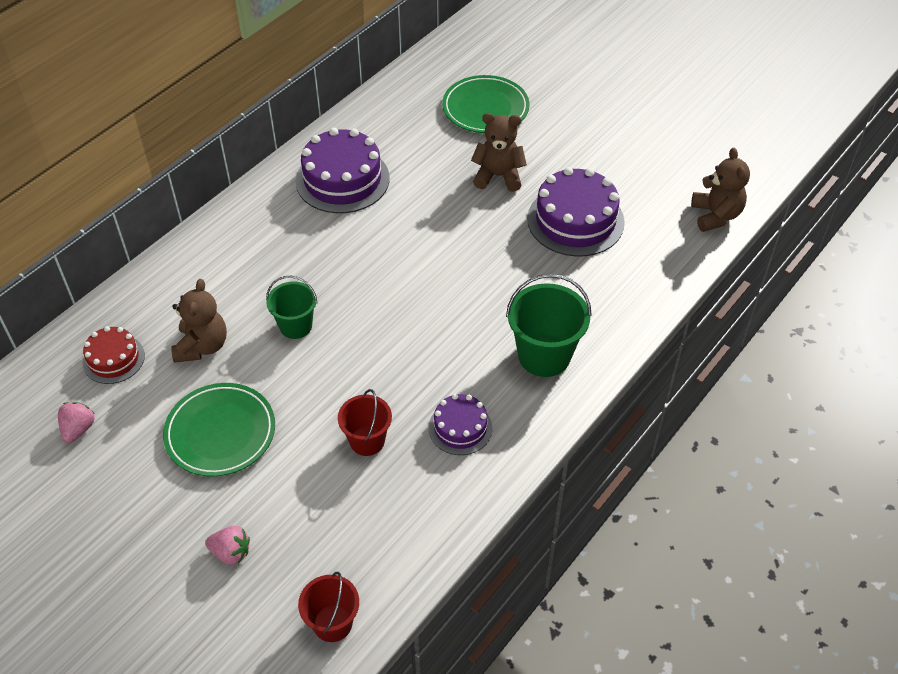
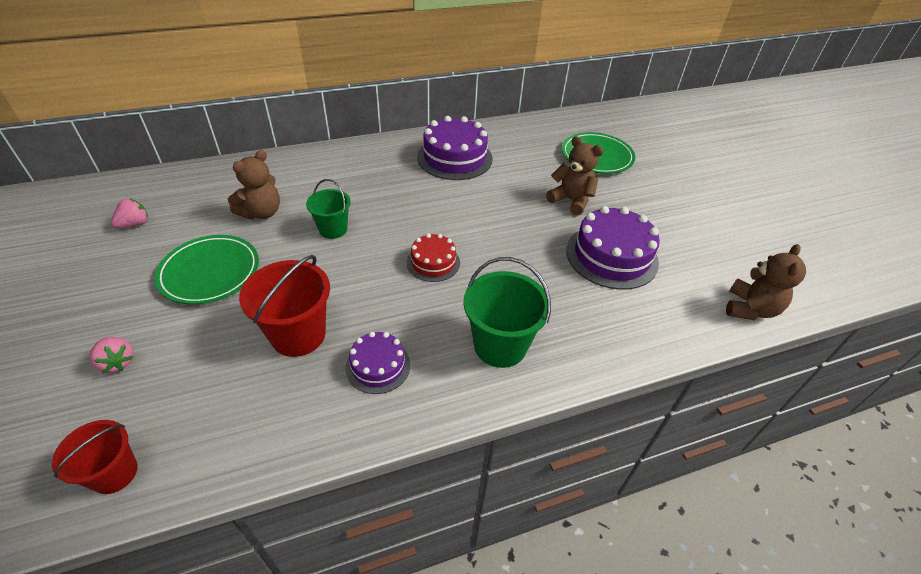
camera: 30 degrees right, 5 degrees down
(113, 359) = (203, 194): red cake -> red cake (433, 262)
(367, 441) = (298, 335): red bucket -> red bucket, size x1.59

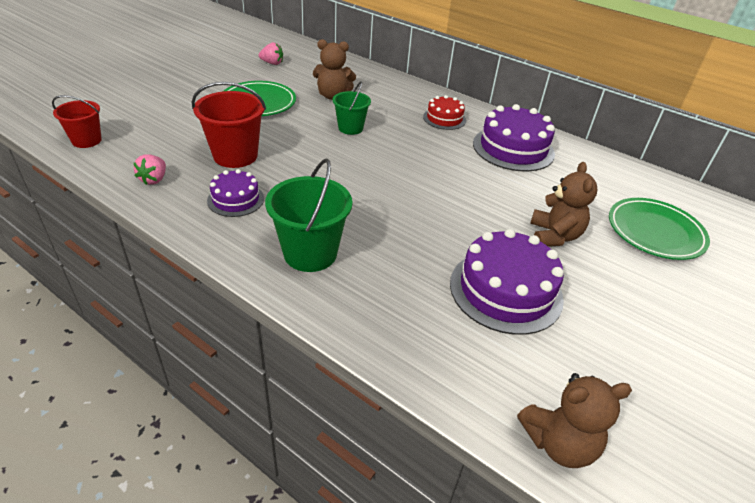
camera: 55 degrees right, 5 degrees down
(118, 362) = (162, 107): pink strawberry -> pink strawberry (154, 179)
(433, 262) = (368, 185): red cake -> red cake (444, 118)

